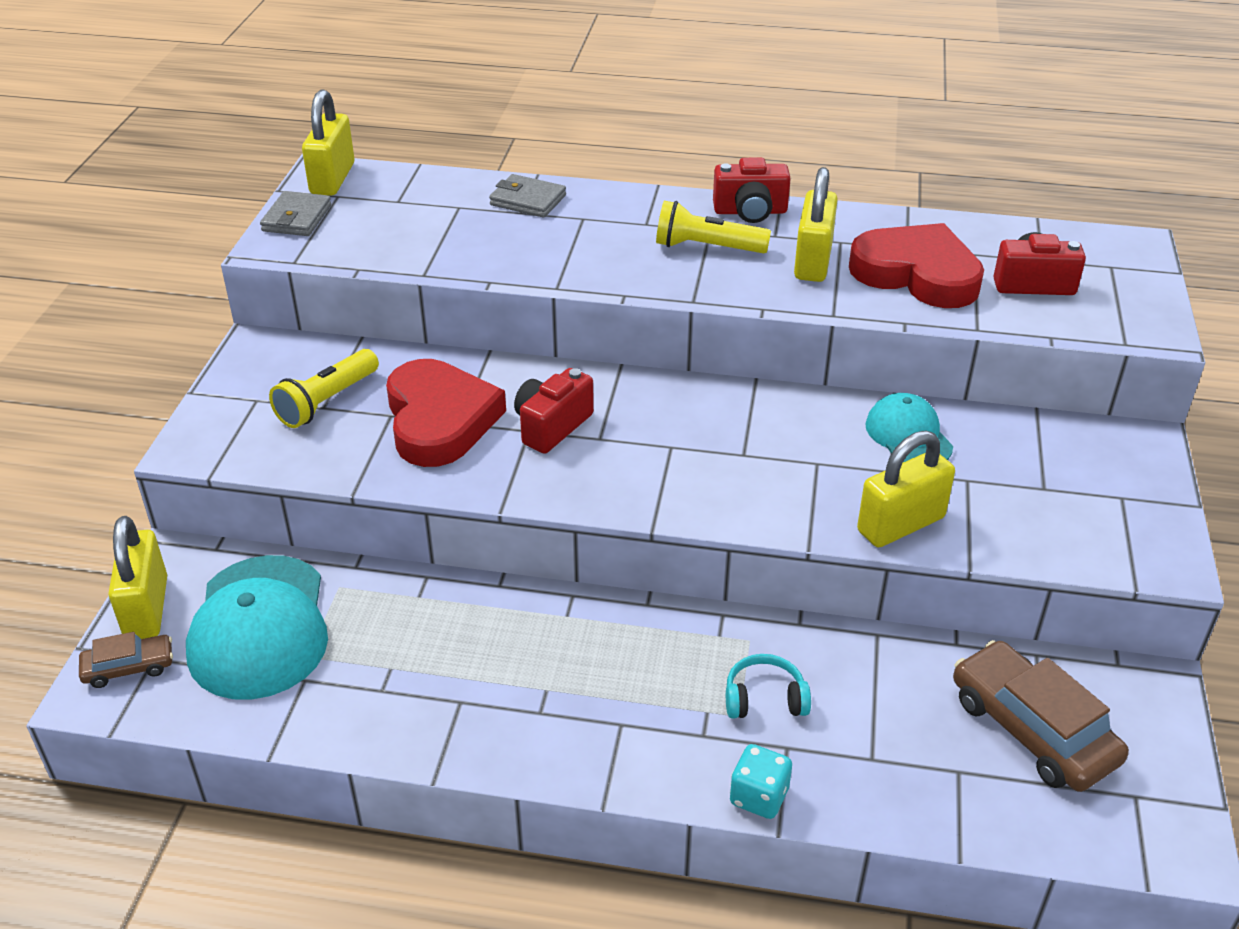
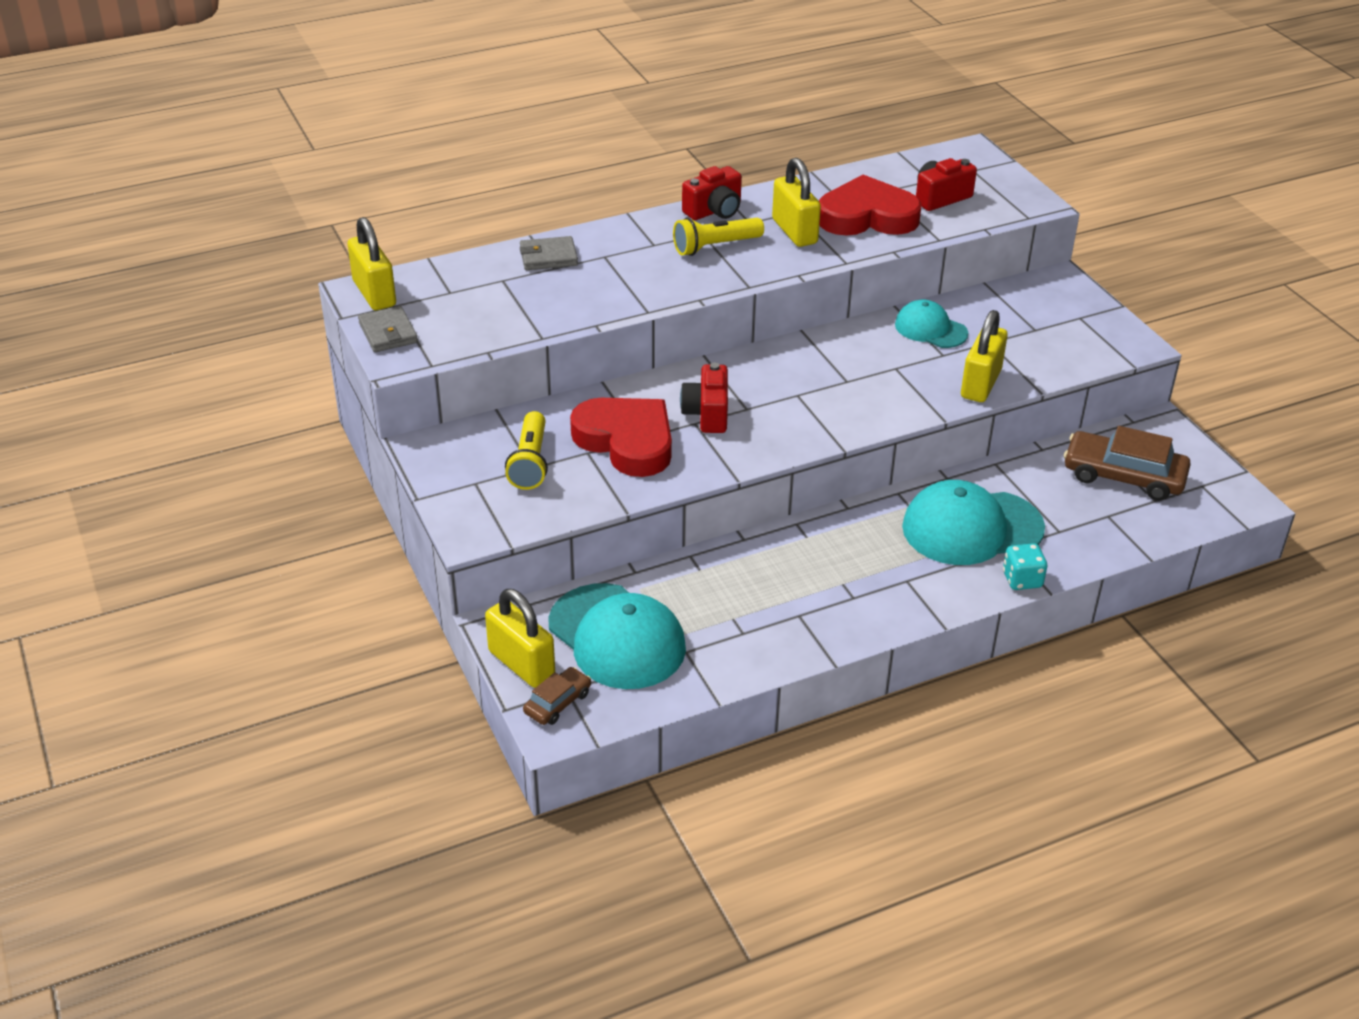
camera: 35 degrees left, 0 degrees up
(764, 699) = (971, 528): turquoise headphones -> turquoise cap

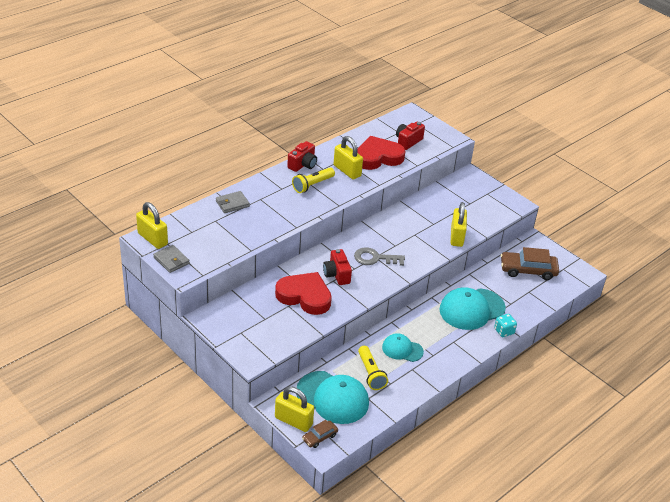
camera: 20 degrees left, 0 degrees up
(530, 462) = (263, 316): yellow flashlight -> yellow flashlight (370, 373)
(557, 703) = (319, 437): brown car -> brown car turned 150 degrees counterclockwise
(796, 397) = (375, 258): none -> grey key
(930, 329) = (422, 211): turquoise cap -> turquoise cap (402, 349)

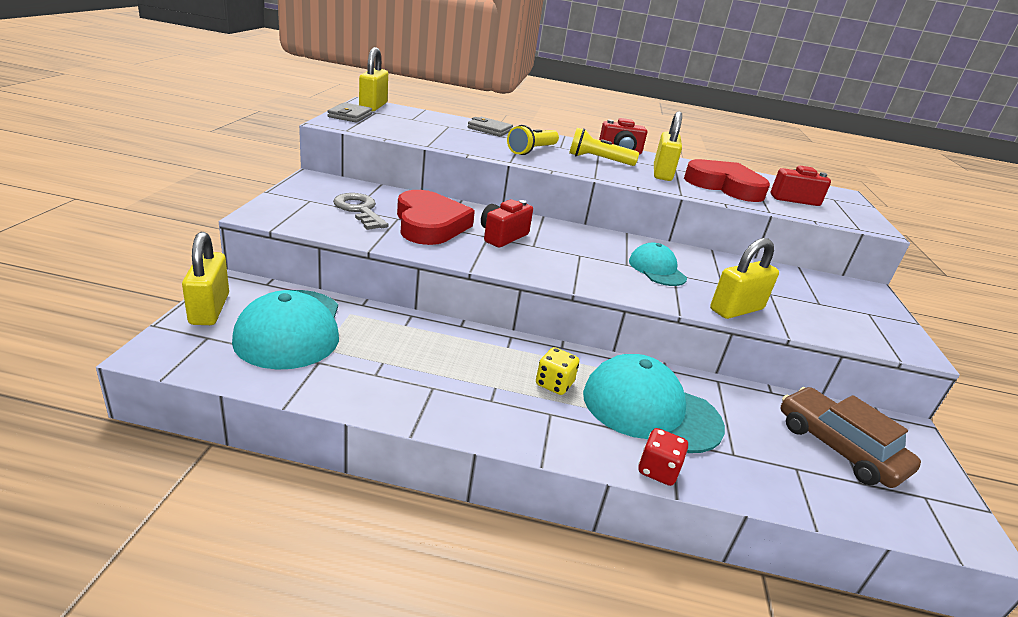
camera: 50 degrees right, 10 degrees down
(319, 437) = (187, 340): brown car -> none
(370, 373) = (378, 348): yellow flashlight -> yellow flashlight (532, 150)
(375, 258) = (576, 255): grey key -> grey key (359, 210)
(402, 349) = (465, 363): turquoise cap -> turquoise cap (657, 269)
(436, 329) = (554, 384): none -> yellow dice
(504, 331) = (657, 470): turquoise dice -> red dice

